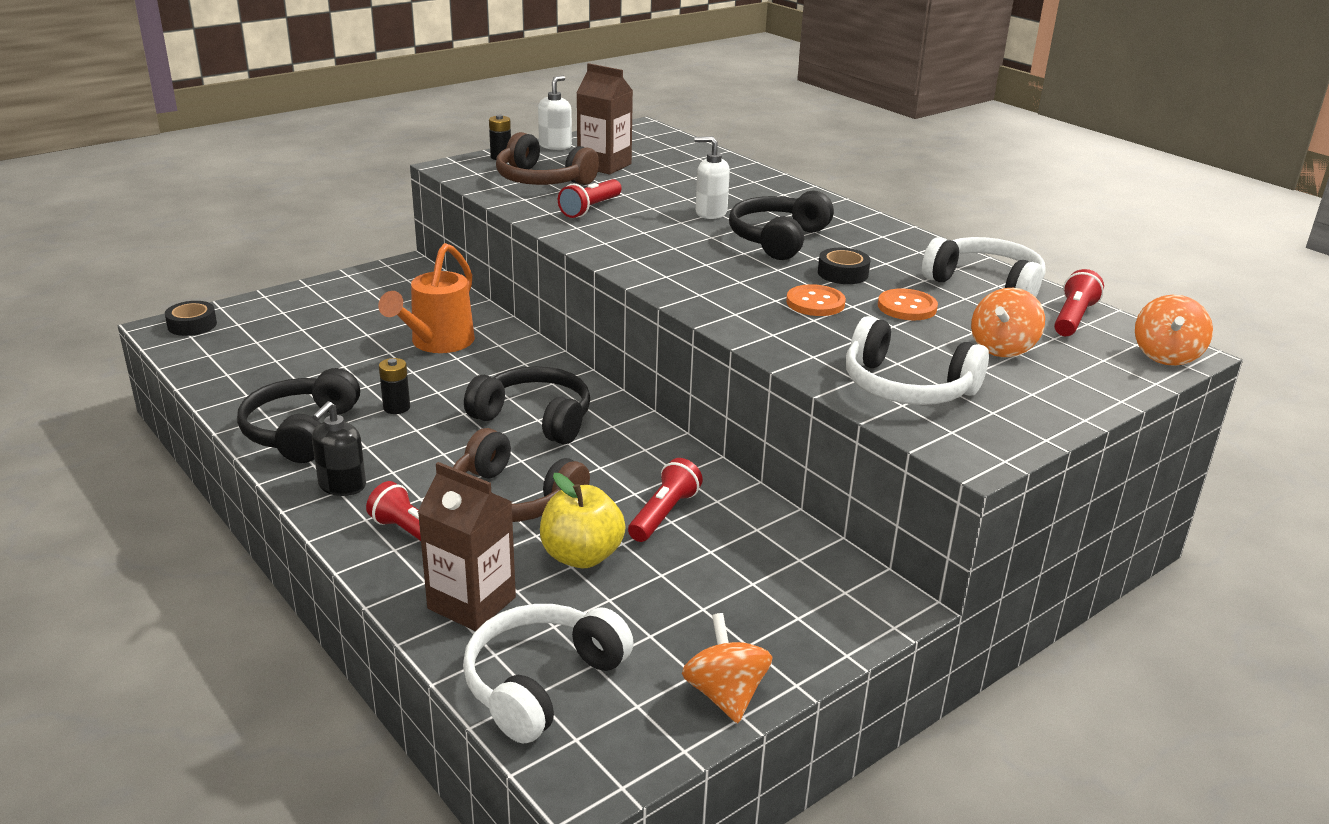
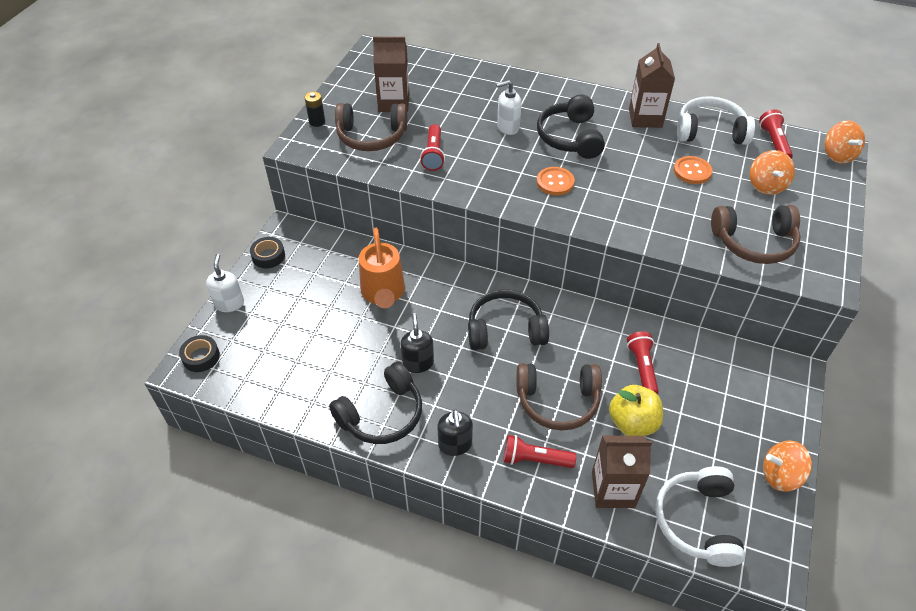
camera: 30 degrees left, 20 degrees up
(300, 431) = (382, 414): black headphones -> black headphones turned 105 degrees counterclockwise
(396, 407) = (418, 363): black battery -> black soap dispenser
(555, 146) = (339, 93): white soap dispenser -> white soap dispenser (229, 303)
(725, 694) = (780, 475): orange spinning top -> orange spinning top turned 45 degrees counterclockwise
(815, 303) = (645, 190): orange button -> orange button (555, 182)
(843, 273) = (633, 155): black tape -> black tape (268, 256)
(906, 251) = (645, 118): none -> brown carton
(906, 387) = (754, 243): white headphones -> brown headphones

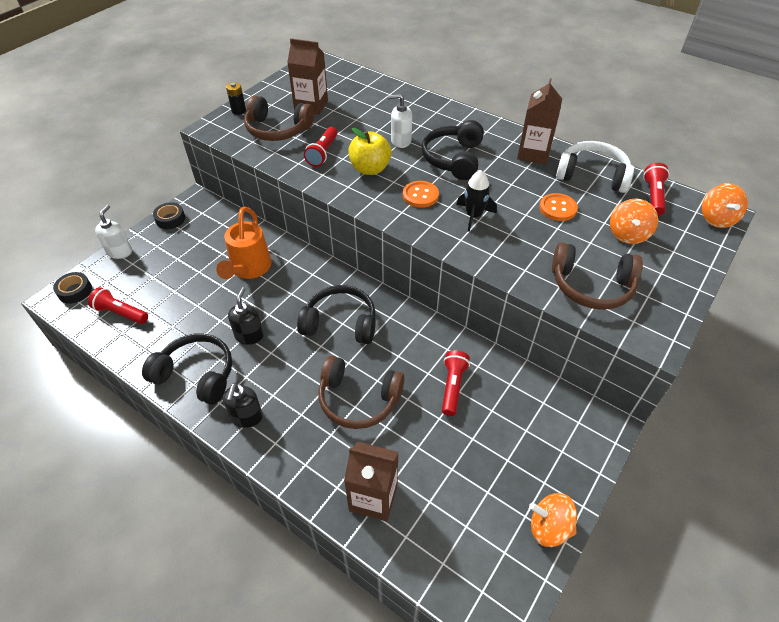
camera: 15 degrees right, 0 degrees up
(382, 414) = (196, 374): black headphones -> black headphones turned 135 degrees counterclockwise
(535, 459) = (312, 449): red flashlight -> red flashlight (121, 313)
(616, 194) = (473, 216): none -> black rocket
(632, 423) = (420, 437): yellow apple -> yellow apple (370, 169)
(697, 521) = (443, 552): white headphones -> none

